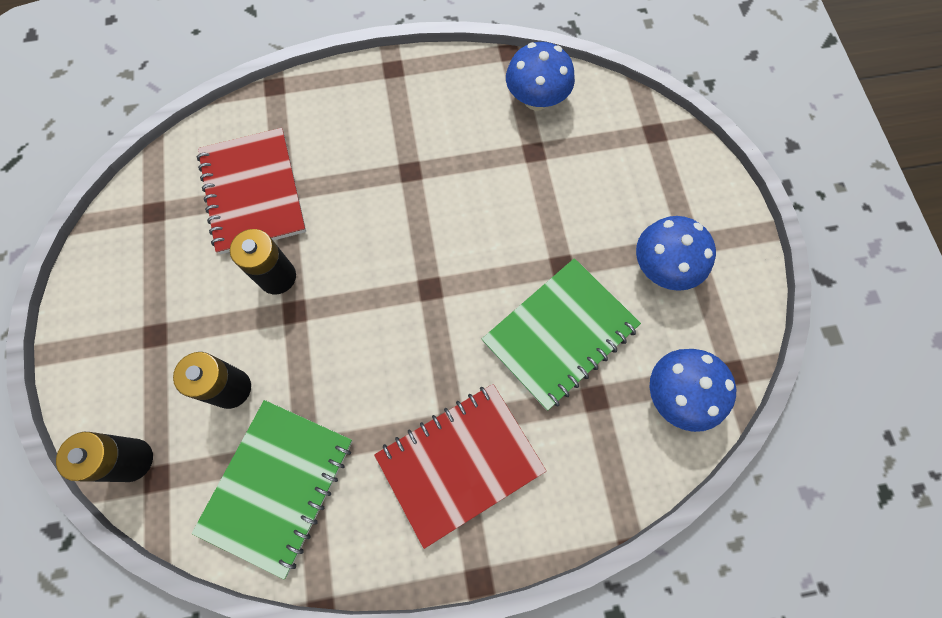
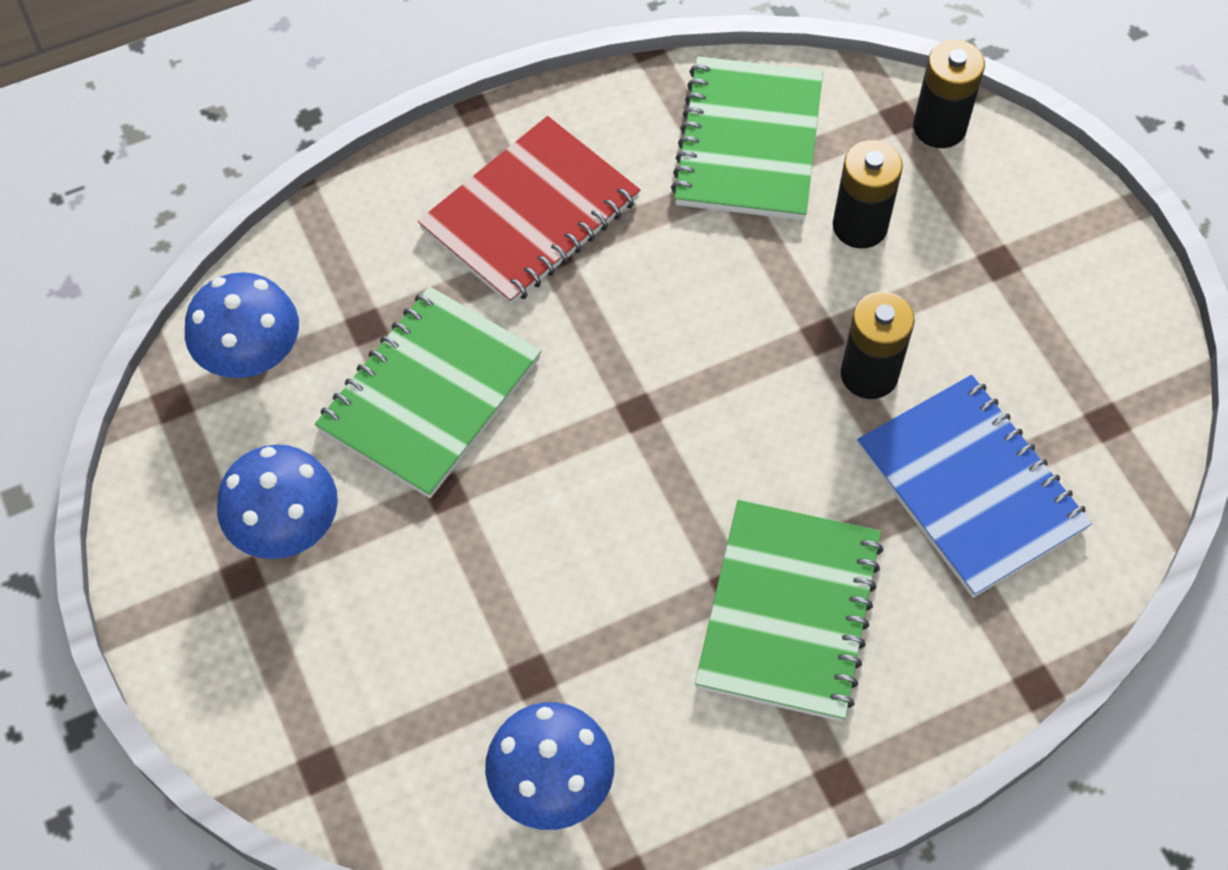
camera: 165 degrees right, 10 degrees down
(253, 192) = (970, 488): red notebook -> blue notebook
(385, 151) = (789, 612): none -> green notebook

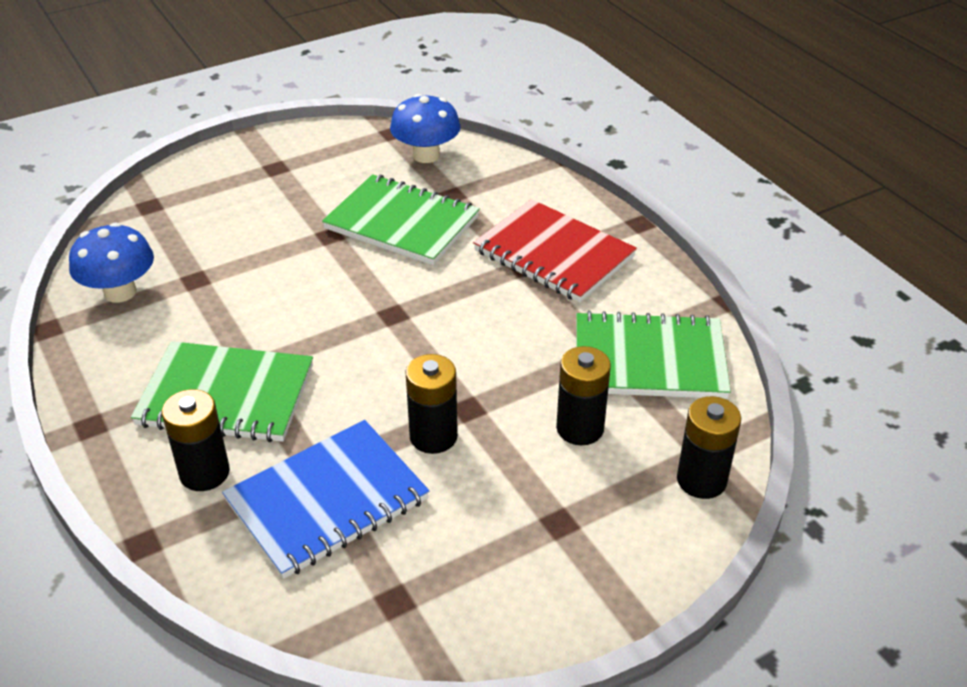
camera: 85 degrees right, 20 degrees down
(286, 527) = (307, 179): blue mushroom -> none
(926, 627) = (204, 473): none -> black battery

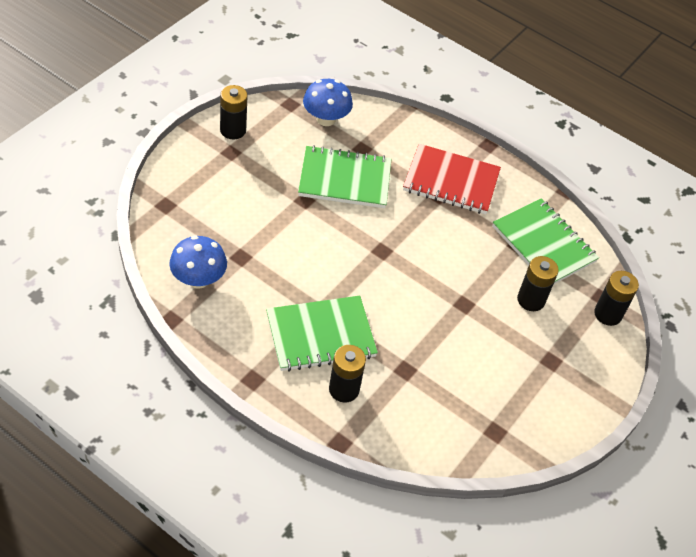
camera: 30 degrees left, 10 degrees up
(327, 501) = (424, 385): blue notebook -> none
(433, 436) = (456, 328): black battery -> black battery (233, 130)
(649, 360) = (543, 244): green notebook -> green notebook turned 75 degrees clockwise

